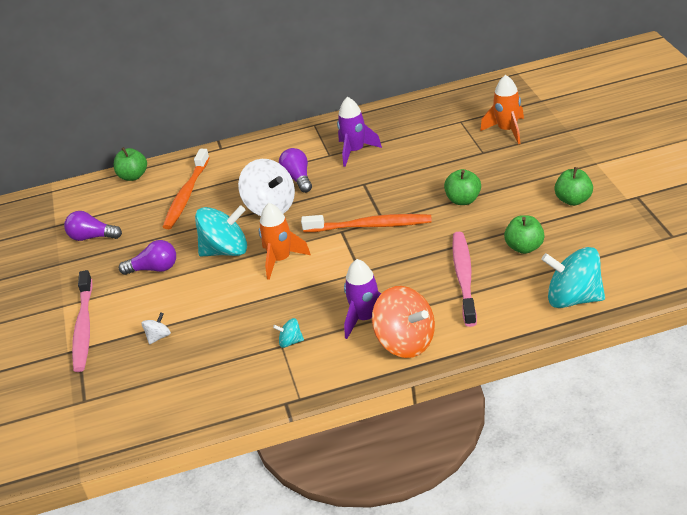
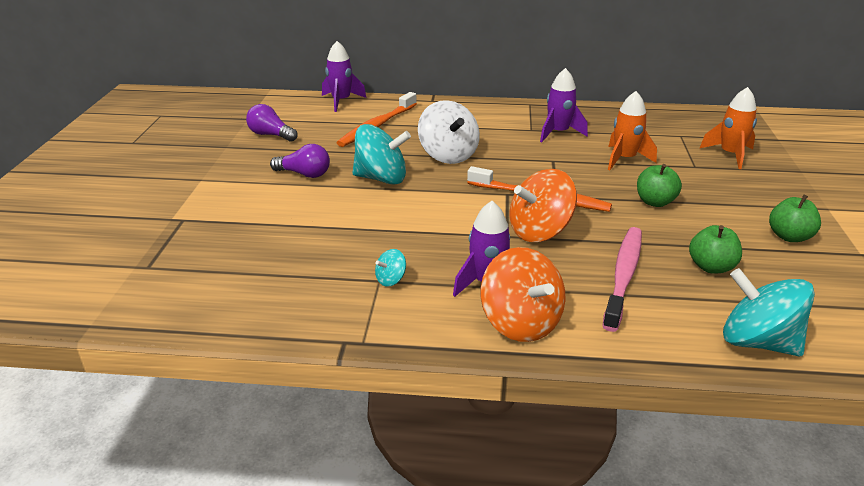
camera: 15 degrees right, 5 degrees down
(84, 327) = (203, 203): pink toothbrush -> none
(133, 176) = (341, 101): green apple -> purple rocket
(158, 337) = (263, 232): white spinning top -> none
(280, 260) = (430, 201): orange rocket -> orange rocket (624, 159)
(290, 342) = (391, 280): turquoise spinning top -> turquoise spinning top turned 60 degrees counterclockwise
(298, 178) = (489, 140): purple light bulb -> none
(384, 259) = (539, 231): none -> orange spinning top

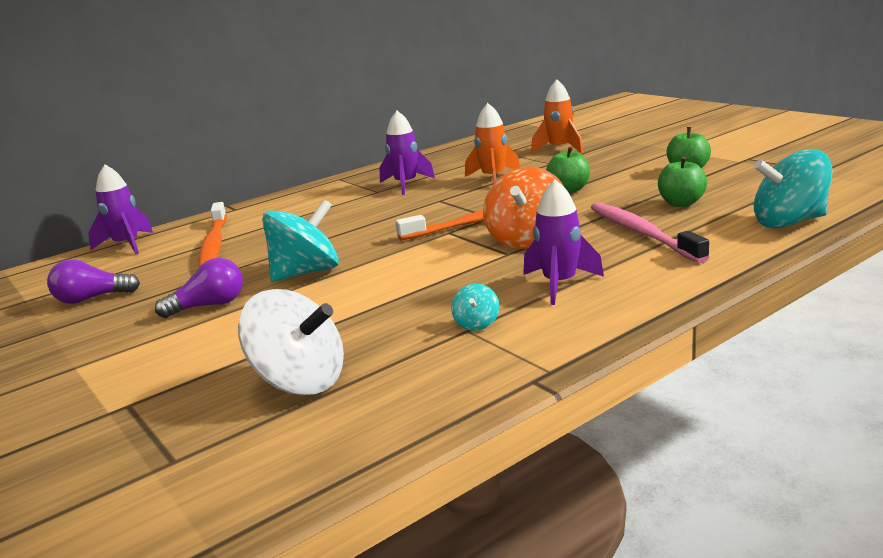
camera: 40 degrees left, 10 degrees down
(448, 155) = (338, 233): white spinning top -> white spinning top (300, 381)
(520, 323) = (638, 291): orange spinning top -> none

